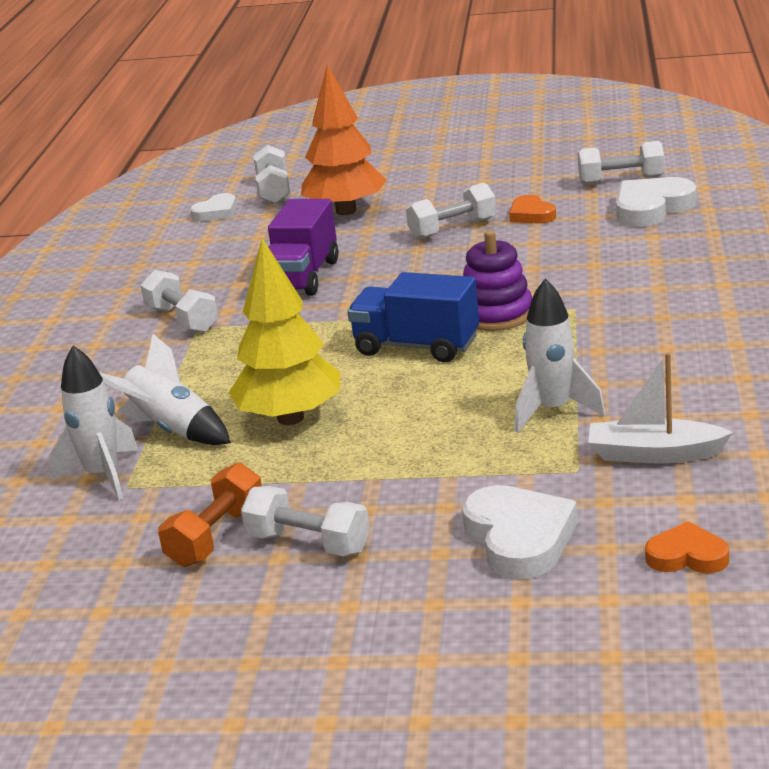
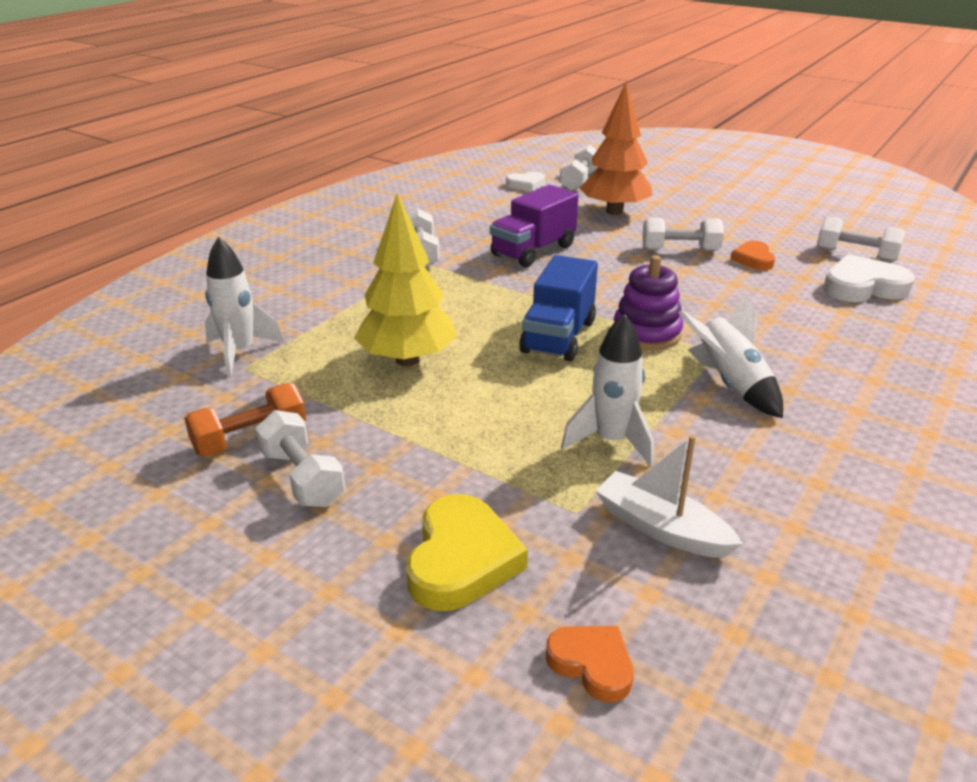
camera: 25 degrees right, 5 degrees up
(171, 430) = (321, 335): white rocket -> white rocket (730, 384)
(416, 346) = (558, 337): blue truck -> blue truck turned 120 degrees counterclockwise
(519, 538) = (461, 560): white heart -> yellow heart

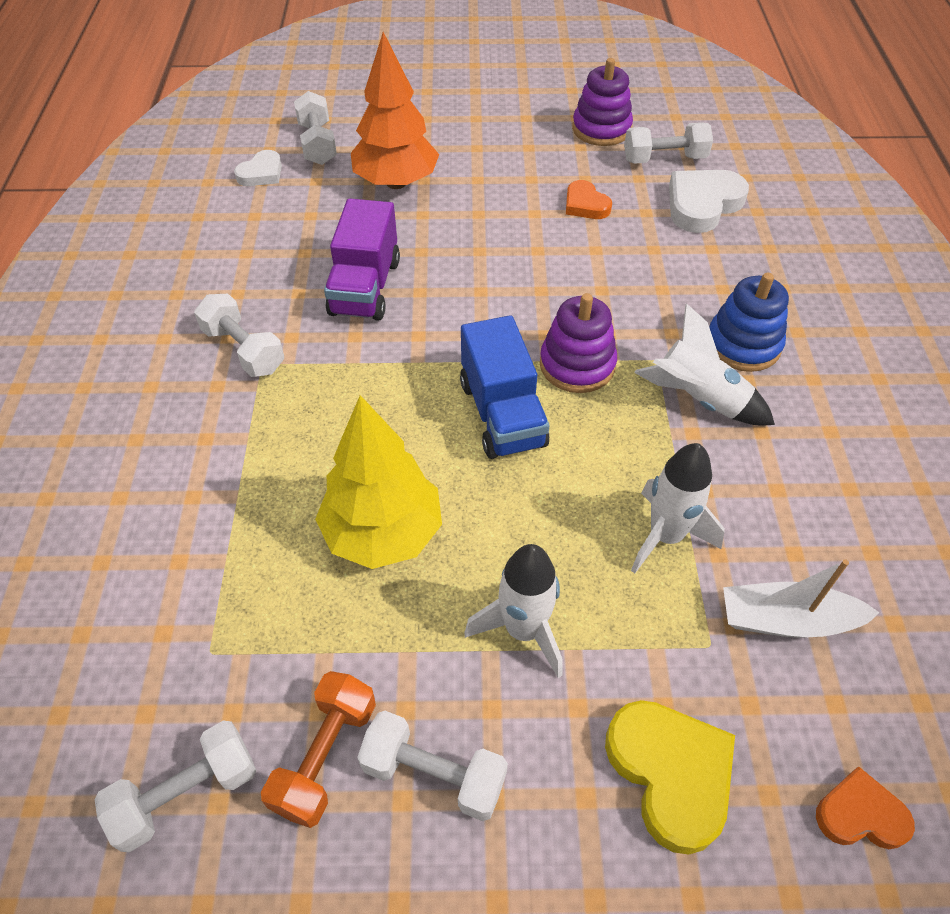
camera: 35 degrees left, 20 degrees up
(240, 352) = (181, 631): white rocket -> white rocket (523, 630)
(680, 250) = (510, 220): white dumbbell -> white dumbbell (186, 793)
(809, 369) = (743, 344): none -> blue stacking toy
(815, 226) = (601, 129): none -> purple stacking toy

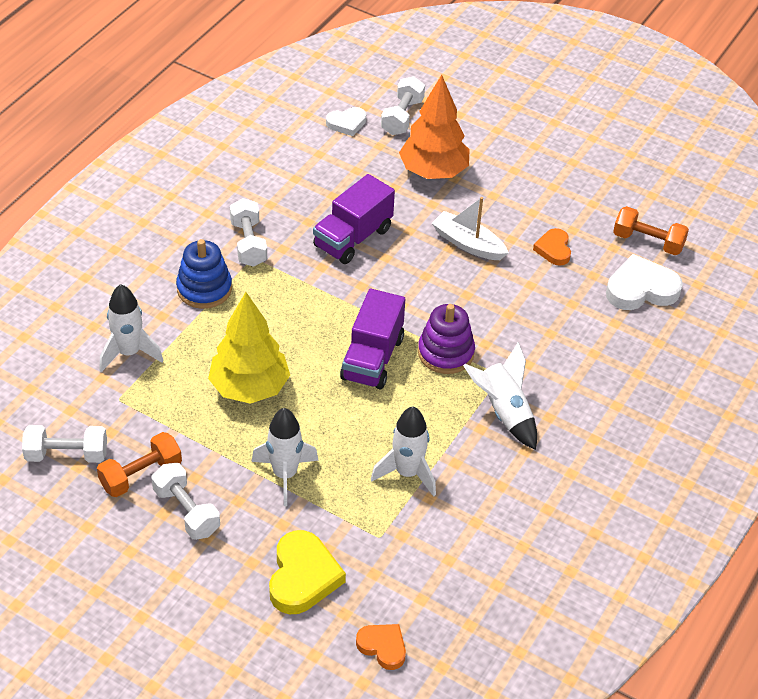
camera: 30 degrees right, 5 degrees down
(181, 574) = (129, 353): none -> white rocket
(502, 414) = (372, 358): blue truck -> purple truck
(601, 129) = (622, 196): purple stacking toy -> none
(664, 159) = (648, 242): white dumbbell -> orange dumbbell
(743, 344) = (569, 395): blue stacking toy -> blue stacking toy (204, 289)
(786, 620) = (434, 549): white boat -> white boat (468, 244)

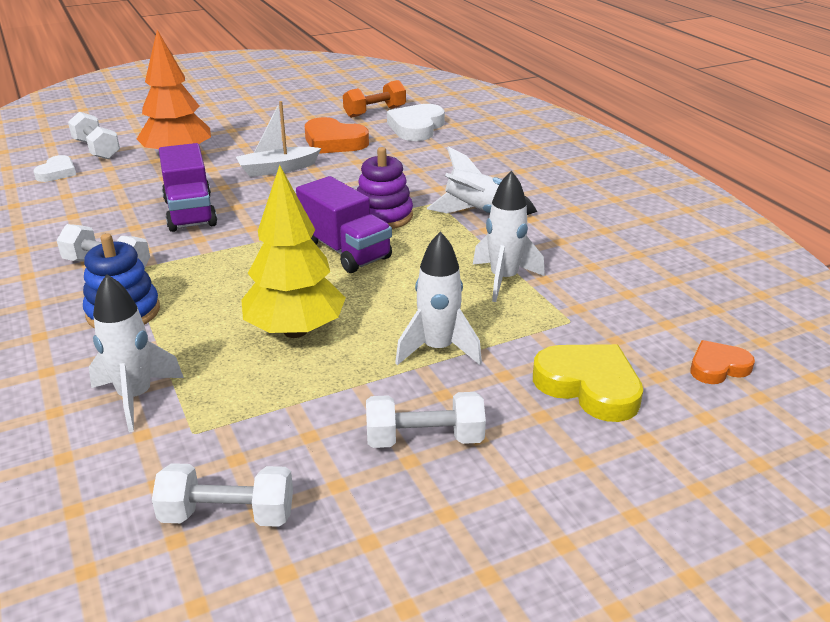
camera: 55 degrees left, 15 degrees down
(67, 454) = (228, 515): white dumbbell -> white dumbbell turned 60 degrees clockwise
(141, 475) = (332, 457): orange dumbbell -> none
(553, 249) = (334, 142): orange heart -> orange heart, size x1.68

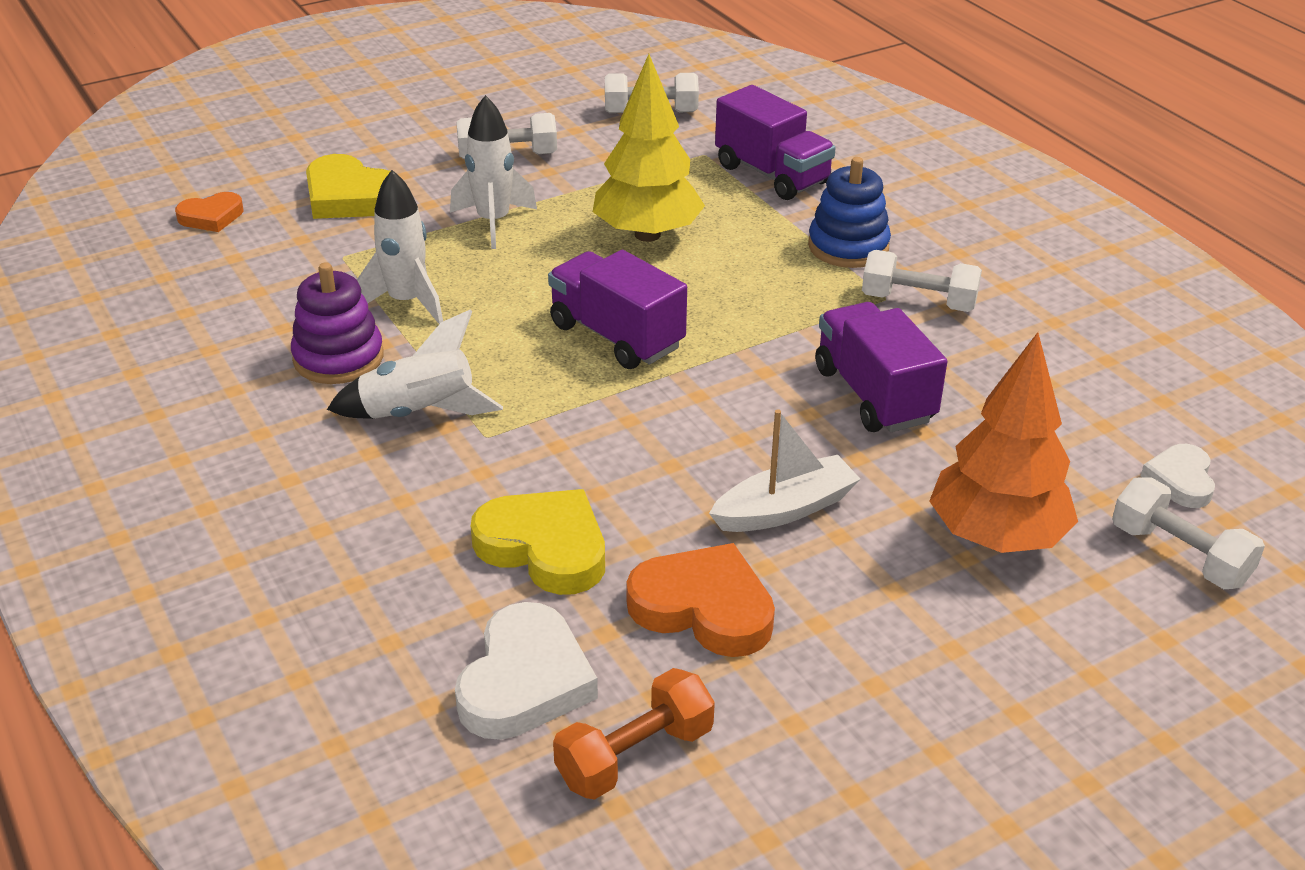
camera: 175 degrees right, 5 degrees up
(136, 397) = (772, 174): white rocket -> purple truck
(383, 216) = (571, 401): purple stacking toy -> purple stacking toy (338, 358)
(405, 161) = (544, 548): none -> yellow heart

